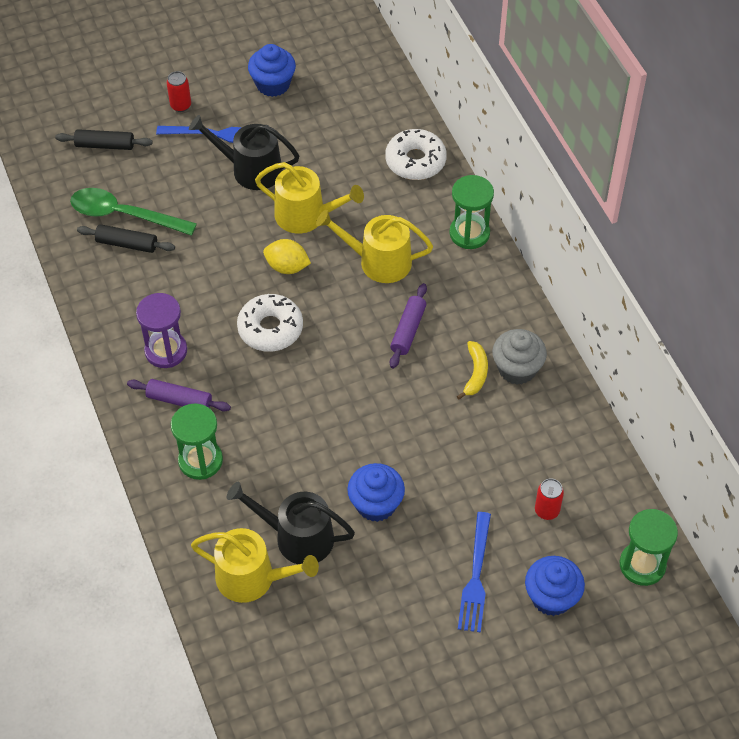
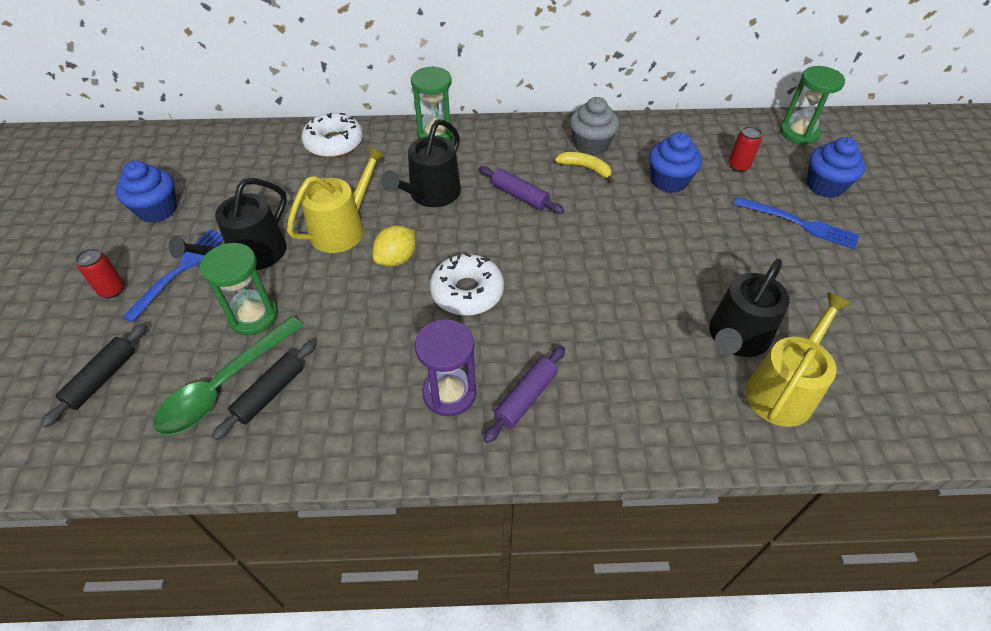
camera: 70 degrees left, 5 degrees down
(200, 460) = (616, 398): green hourglass -> green hourglass (253, 316)
(376, 504) = (709, 268): blue cupcake -> blue cupcake (669, 181)
(378, 261) = (431, 194): yellow watering can -> black watering can

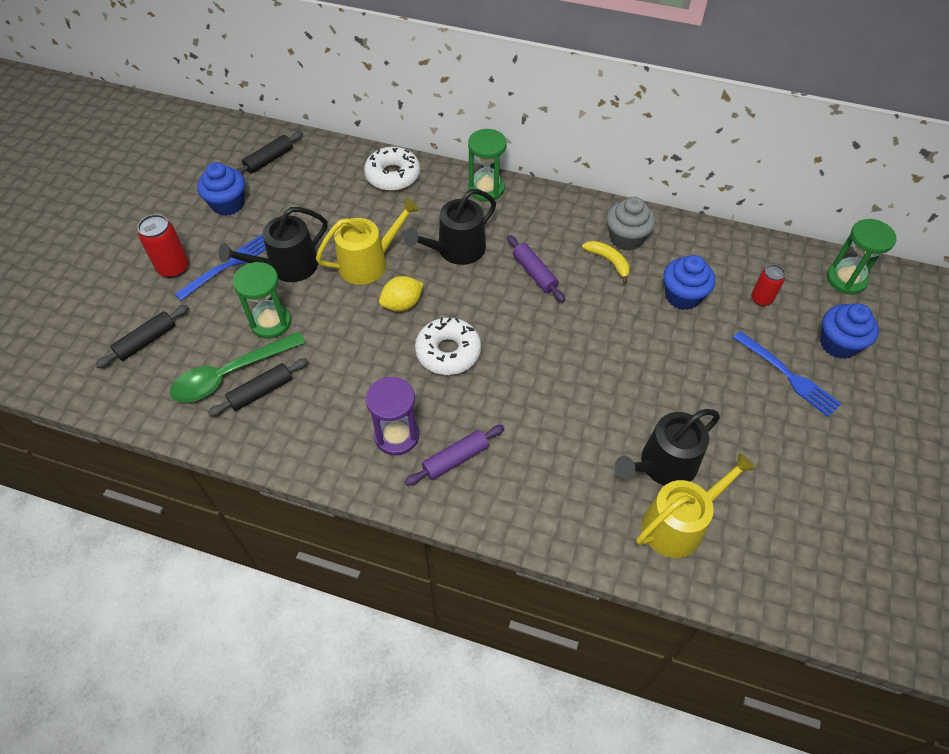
camera: 20 degrees right, 5 degrees up
(112, 290) = (174, 268): red can -> red can, size x1.51
(191, 158) = (269, 160): none -> black rolling pin

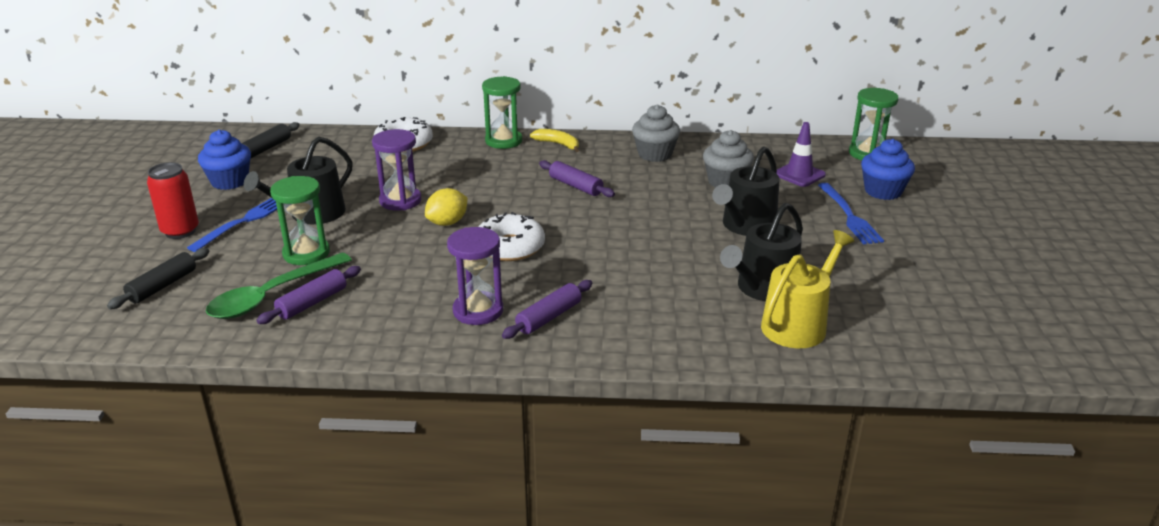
camera: 15 degrees left, 25 degrees down
(261, 392) = (312, 303): black rolling pin -> purple rolling pin
(368, 263) = (400, 201): yellow watering can -> purple hourglass
(456, 250) = (490, 181): black watering can -> black watering can (746, 226)
(609, 261) = (645, 170): yellow banana -> yellow banana (558, 144)
(682, 296) = (726, 182): blue cupcake -> grey cupcake
(761, 299) = (799, 174): red can -> purple traffic cone
(788, 375) = (849, 216): blue fork -> blue fork turned 45 degrees clockwise

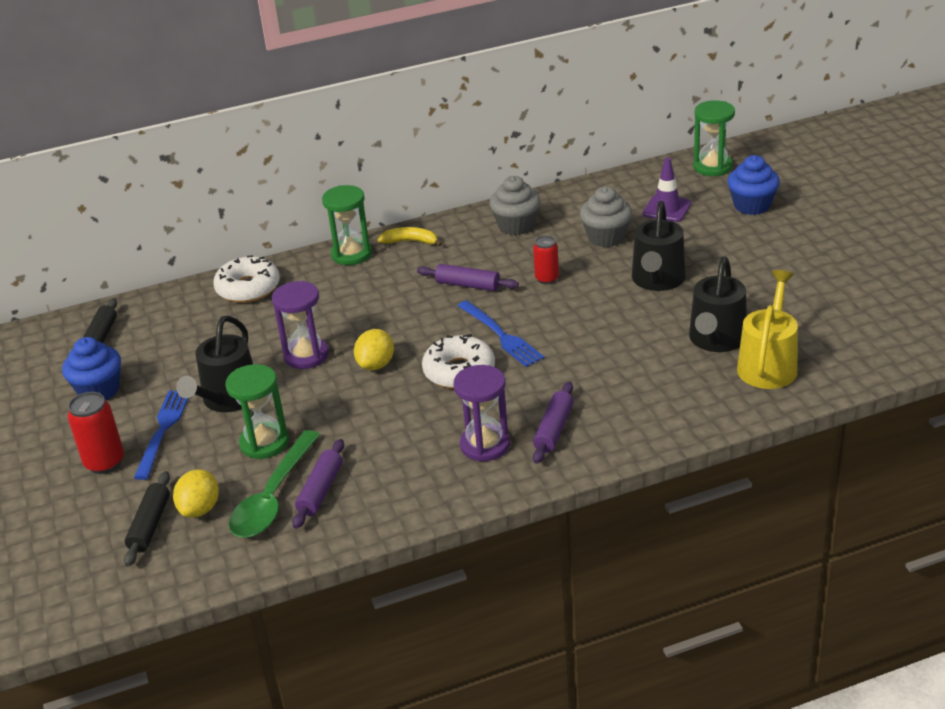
camera: 20 degrees left, 5 degrees up
(210, 286) = (200, 509): none -> yellow lemon
(647, 199) = (547, 279): none -> red can
(849, 216) = (740, 241): blue fork -> blue fork (501, 336)

